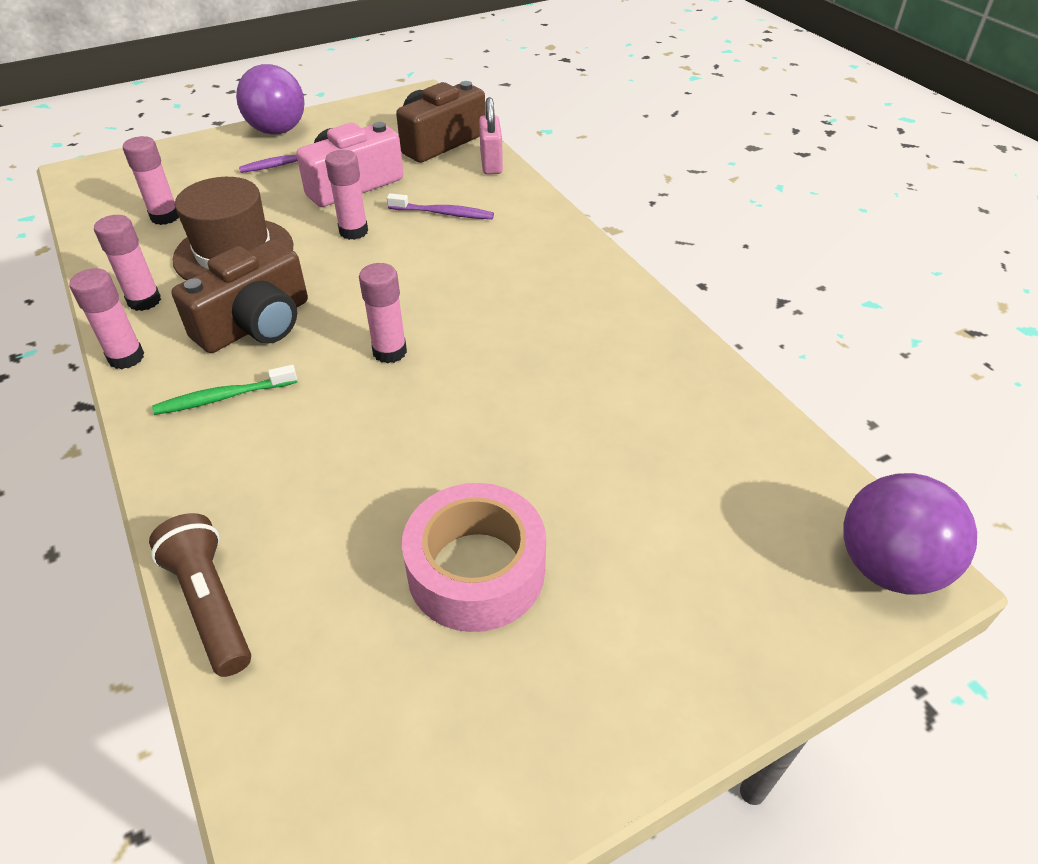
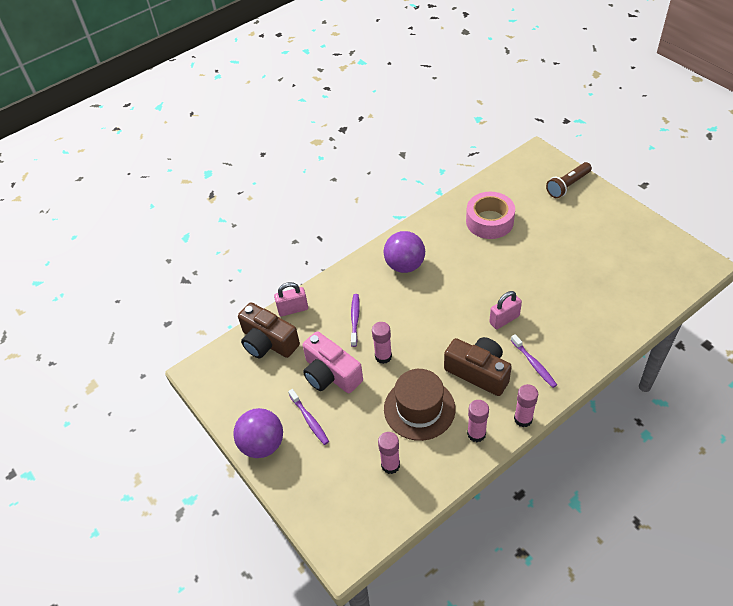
camera: 95 degrees left, 5 degrees up
(211, 604) = (635, 324): brown flashlight -> brown flashlight (567, 185)
(223, 397) = (534, 364): green toothbrush -> purple toothbrush
(351, 379) = (504, 319): none -> pink padlock
(390, 352) = (480, 311): pink glue stick -> none
(476, 570) = (585, 255): pink tape -> pink tape (489, 221)
(887, 567) = (537, 158): purple ball -> purple ball (405, 265)

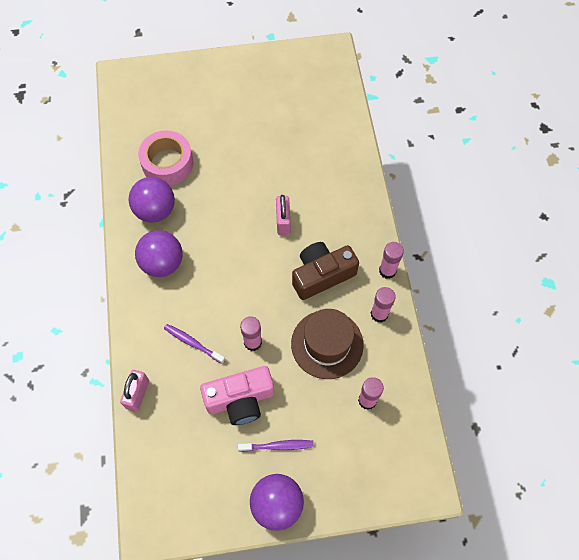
camera: 65 degrees left, 15 degrees up
(268, 342) = (161, 439): brown camera -> none
(444, 237) = (155, 210): none -> purple ball
(534, 364) = (342, 229): purple toothbrush -> none
(567, 185) = (177, 79): brown flashlight -> none

